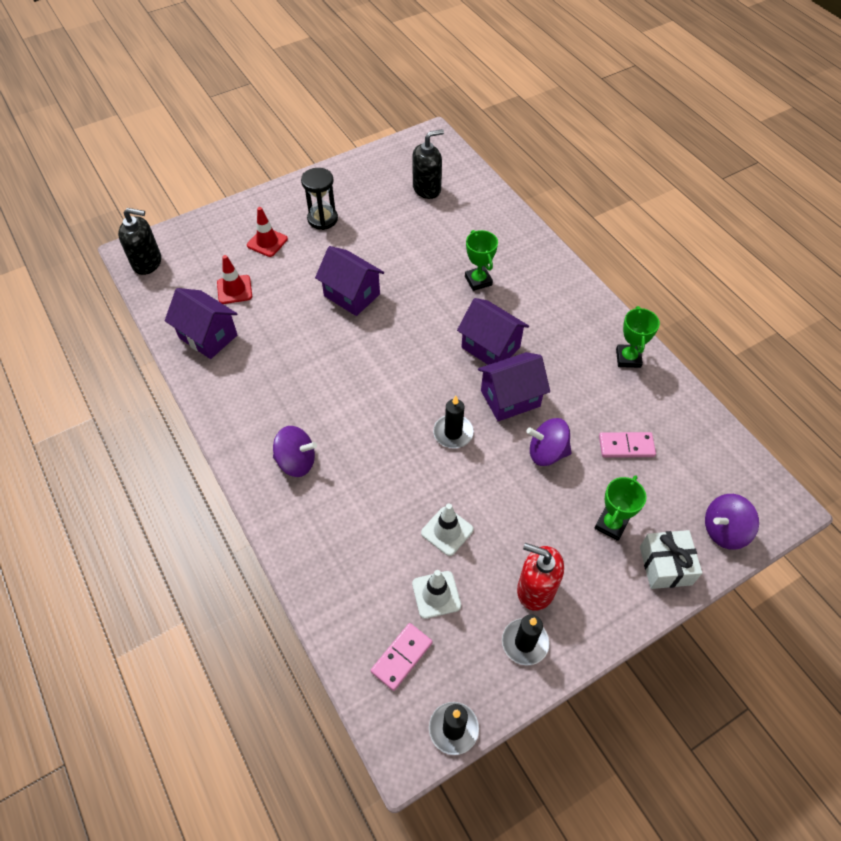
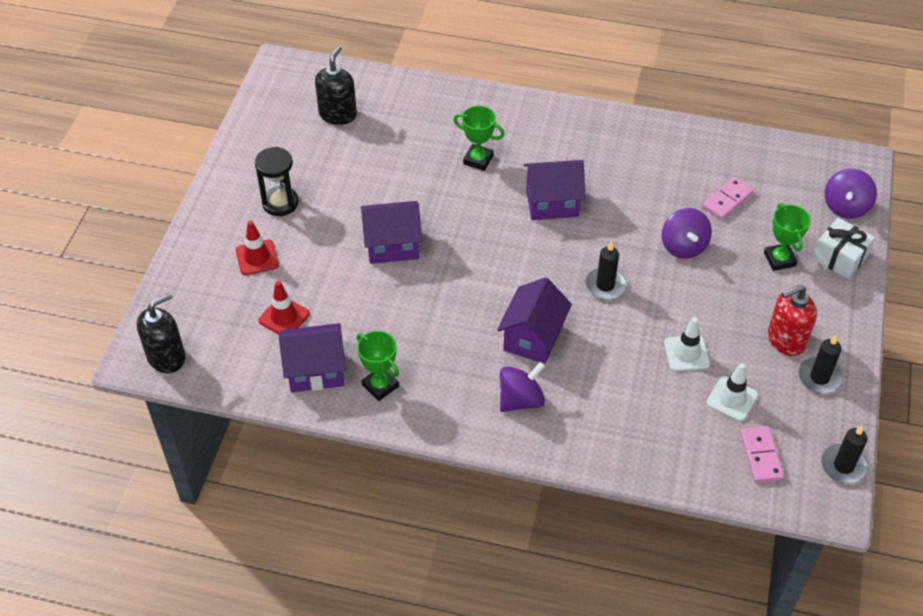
camera: 45 degrees left, 5 degrees down
(510, 398) = (613, 229): purple house -> purple house (533, 338)
(547, 452) = (683, 246): purple spinning top -> purple spinning top turned 60 degrees counterclockwise
(628, 358) = (655, 138): green trophy -> green trophy (380, 386)

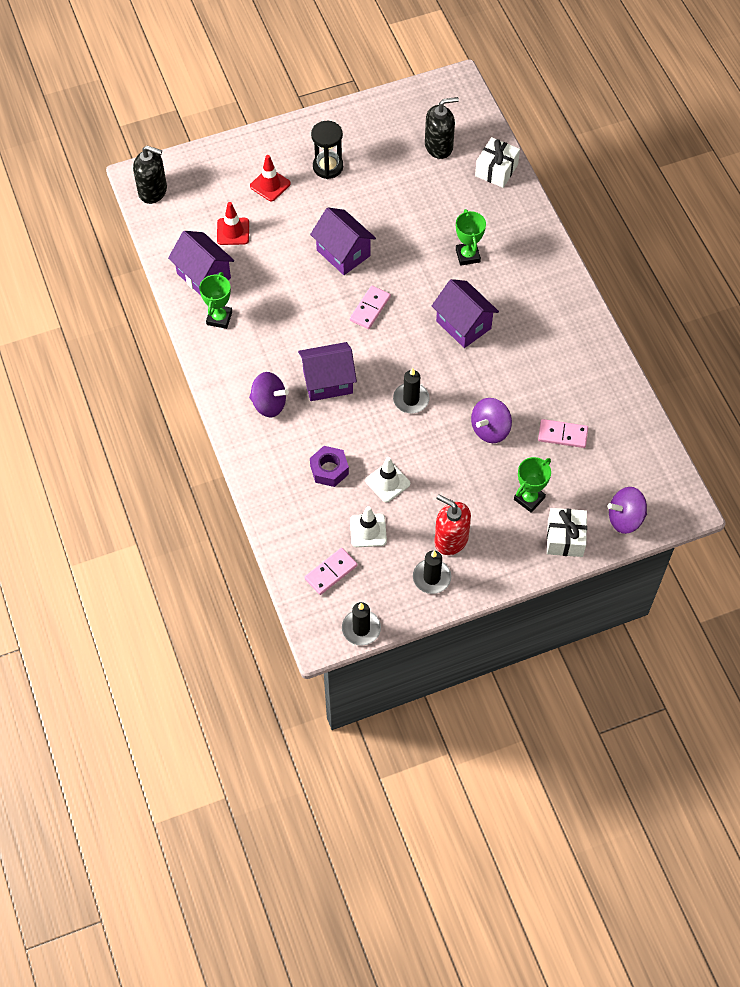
camera: 55 degrees right, 10 degrees up
(402, 92) = (496, 170): none -> white gift
(475, 260) = (370, 309): none -> pink domino
(638, 392) = (329, 470): none -> purple nut

